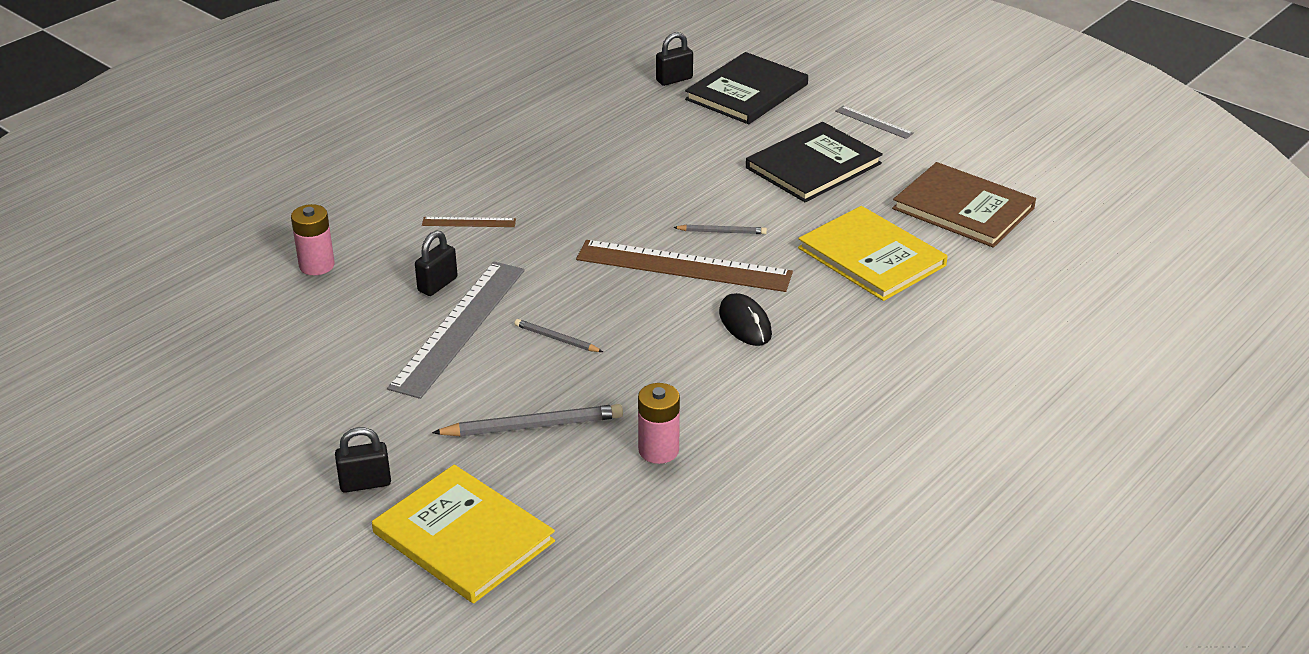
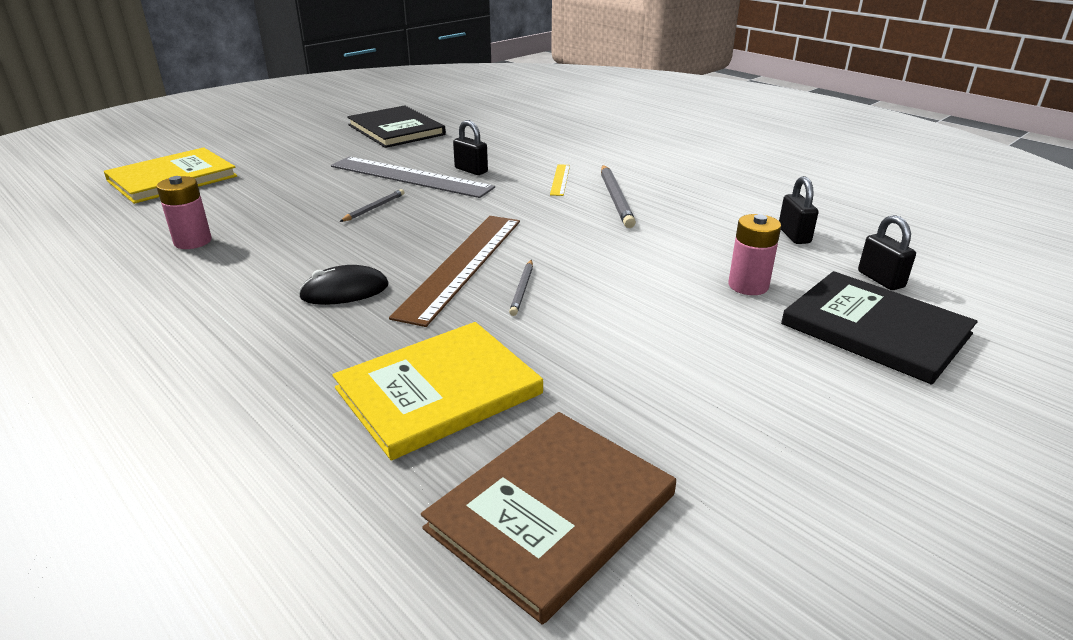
camera: 95 degrees right, 5 degrees down
(317, 265) = (509, 138): pink battery -> pink battery (748, 286)
(365, 483) = (255, 154): black padlock -> black padlock (794, 235)
(469, 222) = (560, 179): brown ruler -> yellow ruler
(533, 426) = (268, 199): grey pencil -> grey pencil (615, 198)
(813, 166) = (678, 366): black book -> black book (396, 130)
(873, 122) = (832, 442): grey ruler -> none

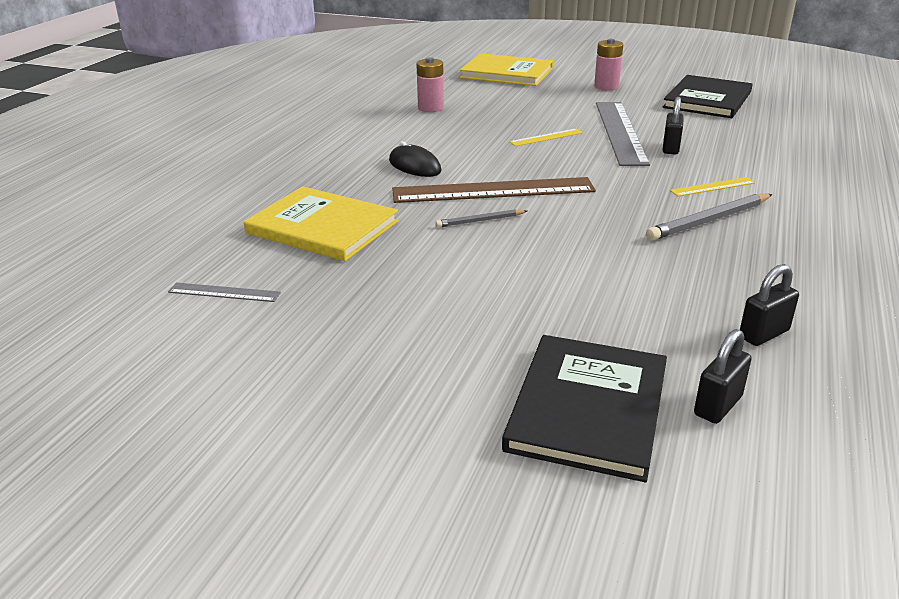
camera: 65 degrees right, 0 degrees up
(374, 208) = (546, 137): grey pencil -> yellow ruler
(551, 511) = (224, 292): brown book -> grey ruler
(748, 286) = (602, 320): pink battery -> pink battery (606, 86)

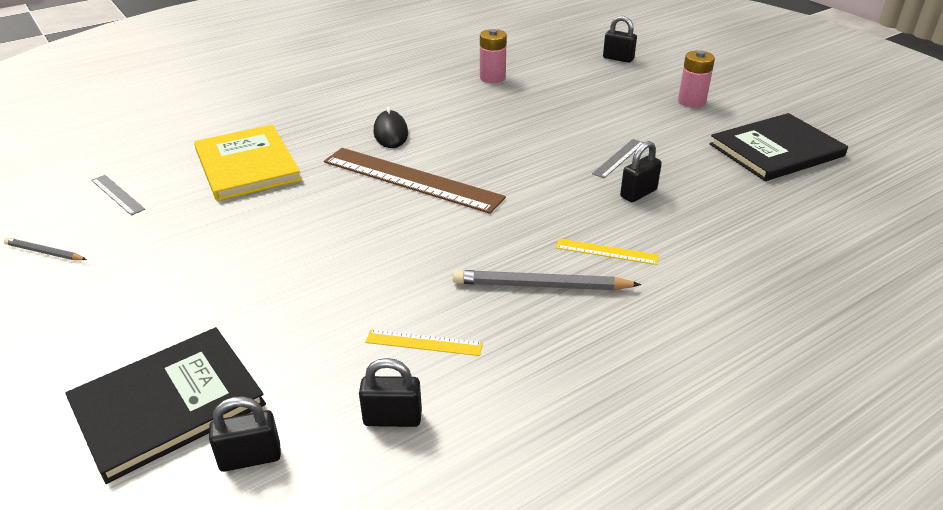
camera: 35 degrees right, 5 degrees up
(480, 221) = (356, 204): grey pencil -> grey pencil (44, 252)
(506, 73) = (618, 58): yellow book -> black padlock
(546, 137) = (540, 141): yellow ruler -> yellow ruler (424, 343)
(620, 132) = (618, 158): grey ruler -> grey ruler, size x0.45

